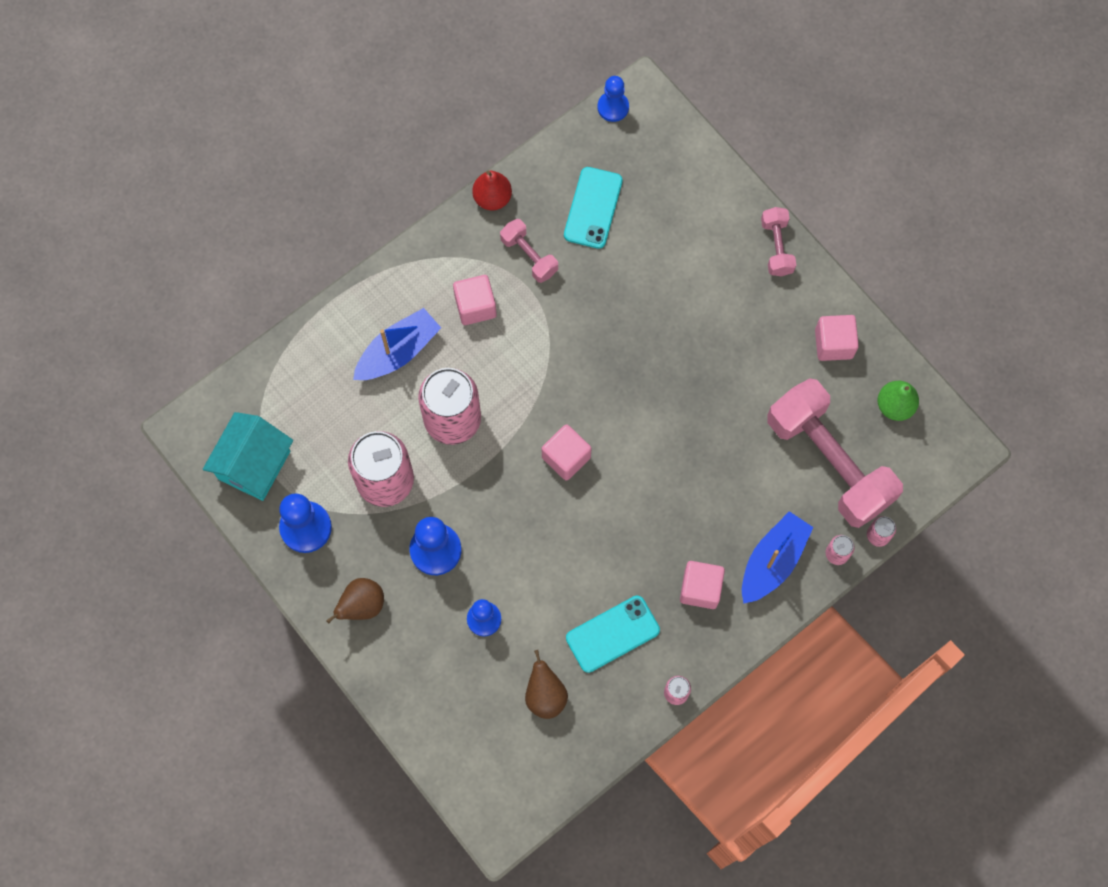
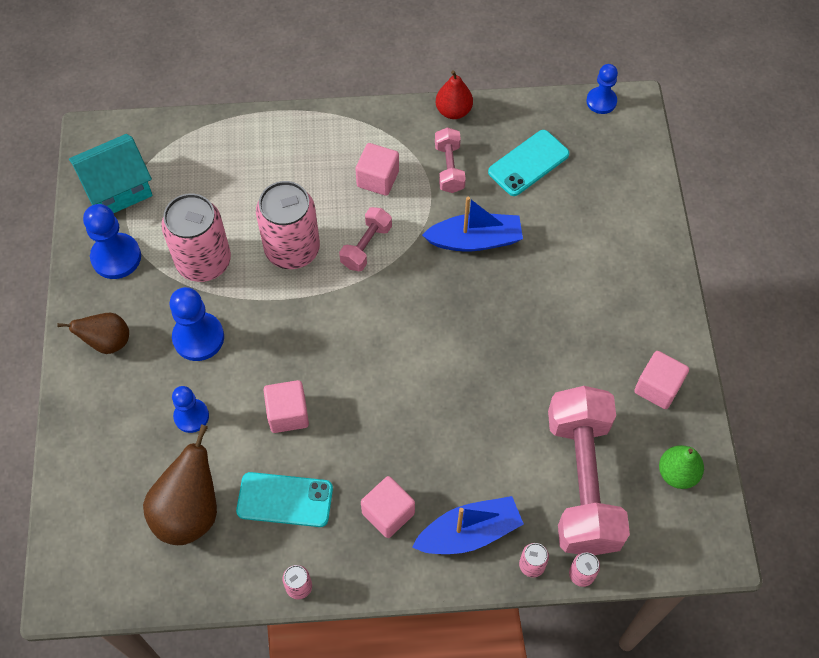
camera: 35 degrees right, 10 degrees down
(398, 352) = (291, 175): blue boat -> blue boat (475, 240)
(545, 695) = (189, 511): brown pear -> brown pear, size x1.61
(566, 457) = (359, 334): pink cube -> pink cube (288, 414)
(776, 247) = (662, 281): pink dumbbell -> pink dumbbell (366, 246)

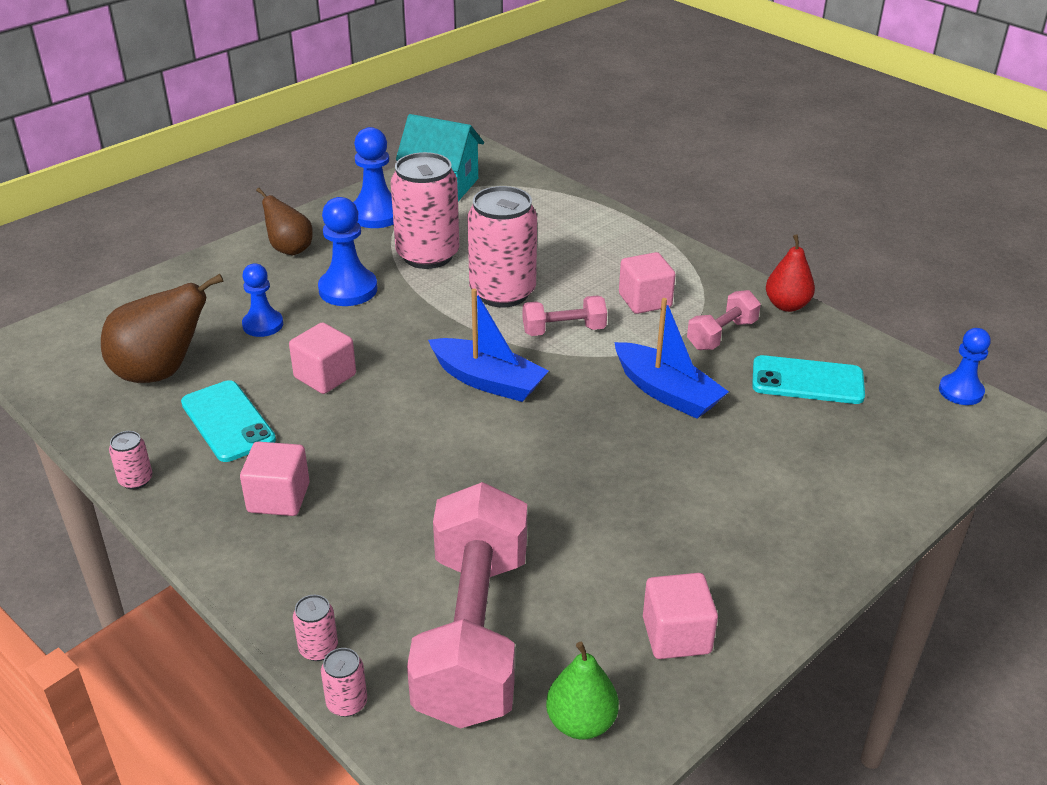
camera: 50 degrees right, 25 degrees down
(469, 533) = (312, 572): blue boat -> blue boat (488, 381)
(582, 482) = (473, 634): pink dumbbell -> pink dumbbell turned 45 degrees counterclockwise

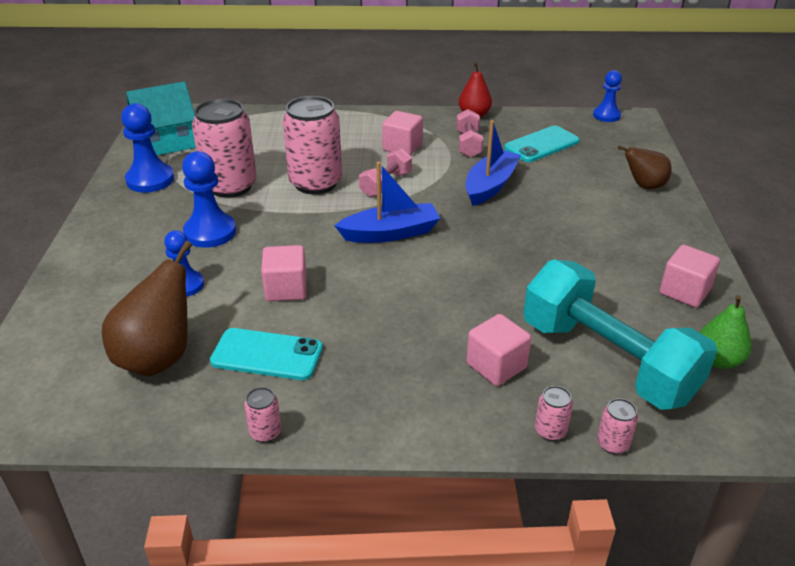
camera: 45 degrees left, 0 degrees up
(278, 498) = (382, 373): pink cube -> pink cube (496, 366)
(289, 249) = (120, 230): brown pear -> brown pear (644, 186)
(473, 634) = (607, 360): pink dumbbell -> turquoise dumbbell
(667, 392) = (490, 185): blue boat -> blue boat turned 60 degrees counterclockwise

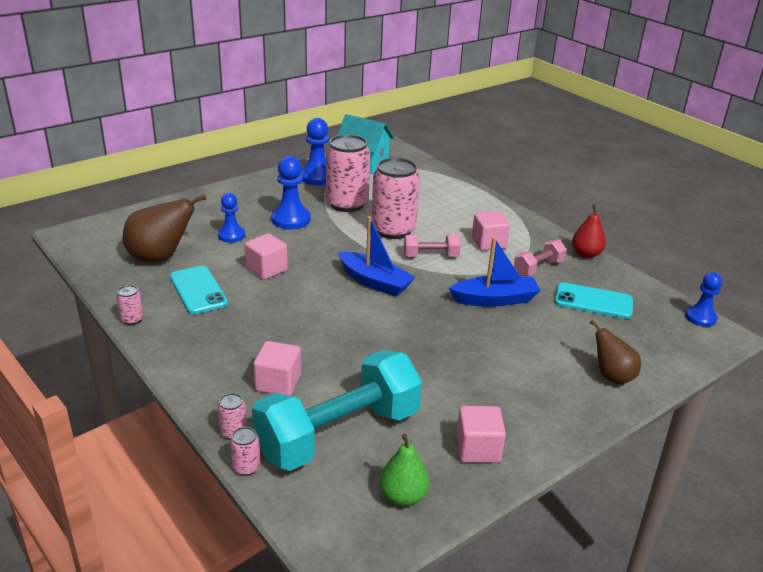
camera: 50 degrees right, 5 degrees down
(607, 360) = (338, 434): turquoise dumbbell -> turquoise dumbbell turned 45 degrees clockwise

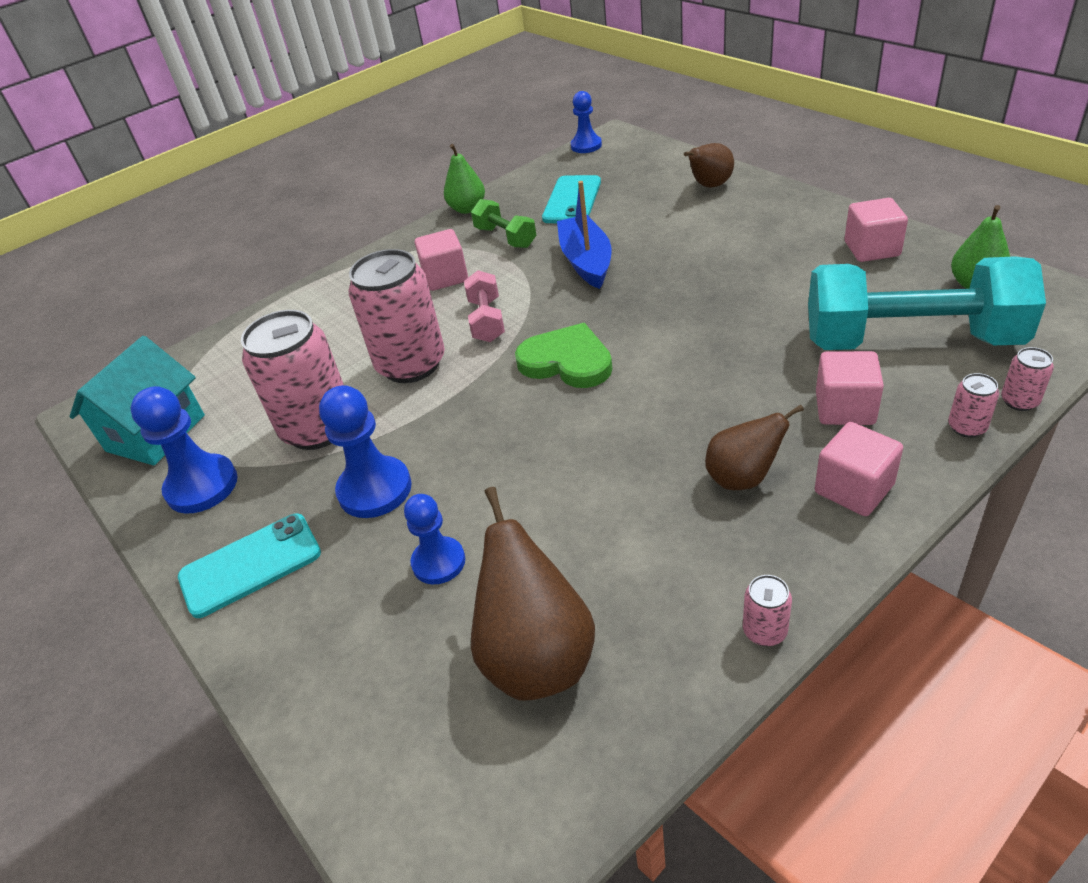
camera: 85 degrees left, 10 degrees up
(198, 290) = (642, 559): turquoise phone -> turquoise phone (250, 565)
(237, 331) = (743, 478): none -> brown pear
(266, 269) = (554, 484): pink cube -> pink cube (854, 489)
(338, 434) = (911, 340): turquoise dumbbell -> turquoise dumbbell turned 45 degrees counterclockwise
(374, 282) = (567, 361): blue boat -> green heart
(538, 268) = (505, 237): pink dumbbell -> green dumbbell
(586, 254) = (467, 209): red pear -> green pear

